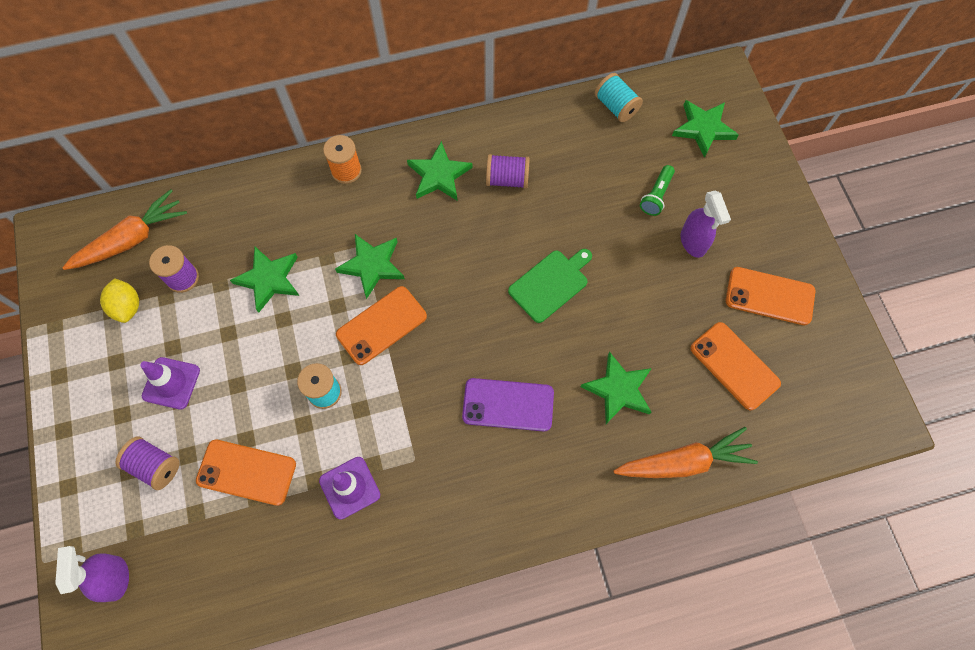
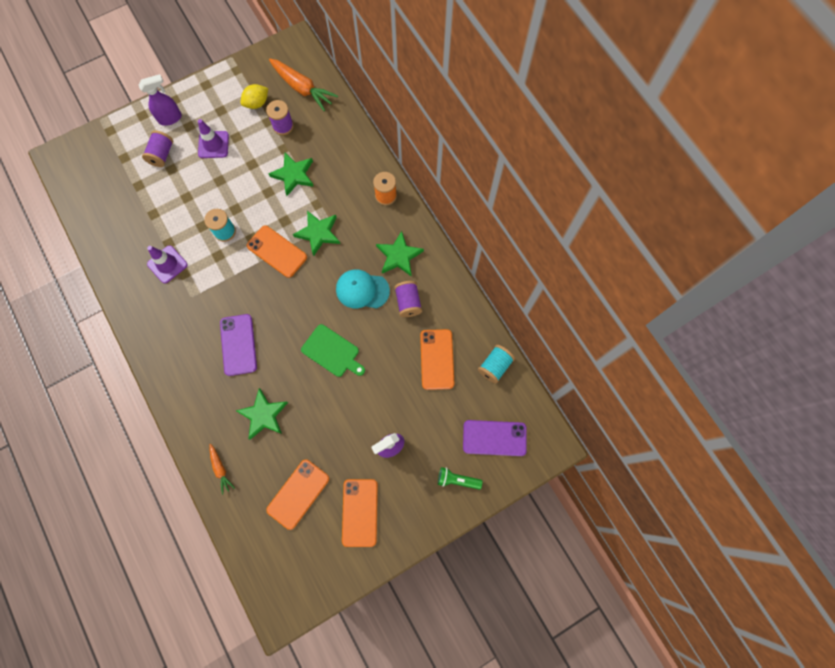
camera: 75 degrees right, 5 degrees up
(116, 577) = (96, 158): purple spray bottle -> purple spray bottle (170, 118)
(246, 472) = (167, 204): orange phone -> orange phone (437, 359)
(473, 229) = (362, 290): none -> turquoise cap
(656, 195) = (423, 412): green flashlight -> green flashlight (457, 480)
(683, 462) = (220, 469): orange carrot -> orange carrot, size x0.53
(703, 129) = (494, 438): green star -> purple phone

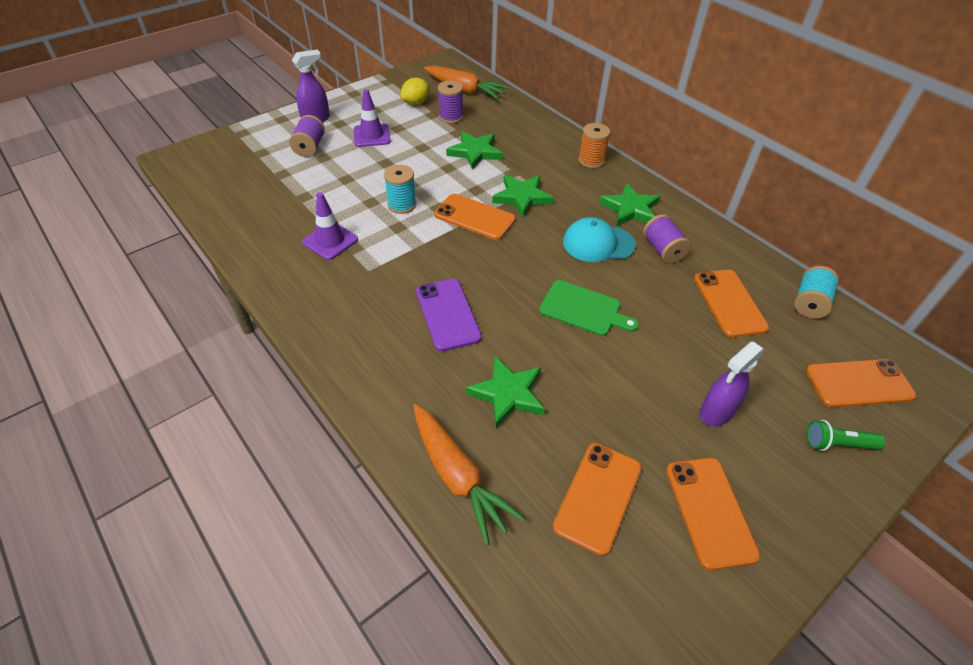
camera: 10 degrees left, 25 degrees down
(220, 469) = (458, 476): orange carrot -> orange carrot, size x1.90
(494, 438) = (859, 383): purple phone -> orange phone

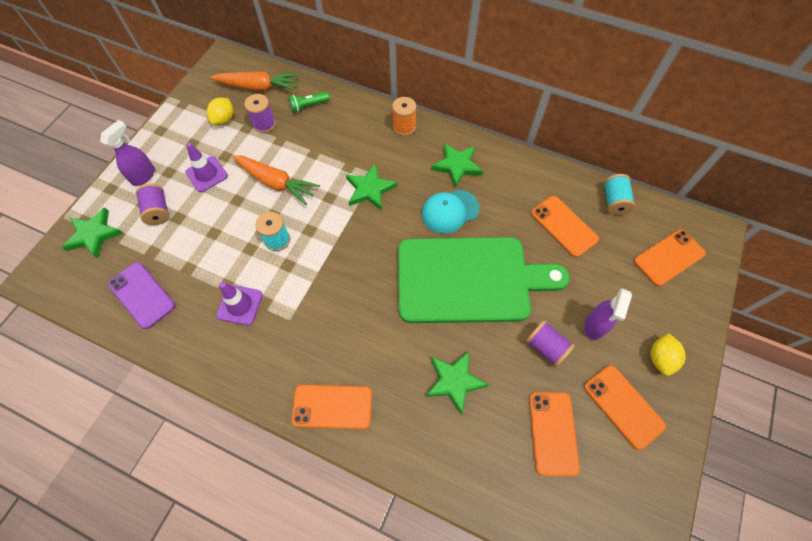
camera: 25 degrees left, 15 degrees up
(447, 314) = (374, 332): purple phone -> purple phone (142, 295)
(458, 476) = (456, 467): orange carrot -> orange carrot (275, 183)
(474, 217) = (343, 227): orange phone -> orange phone (332, 406)
(475, 152) = (306, 156): green star -> green star (94, 234)
(583, 309) = (469, 279): green cutting board -> green cutting board, size x2.22
(662, 250) = (498, 197): purple spool -> purple spool (546, 347)
(791, 483) = (660, 358): none -> yellow lemon
(837, 444) = (674, 313): green flashlight -> green flashlight (308, 106)

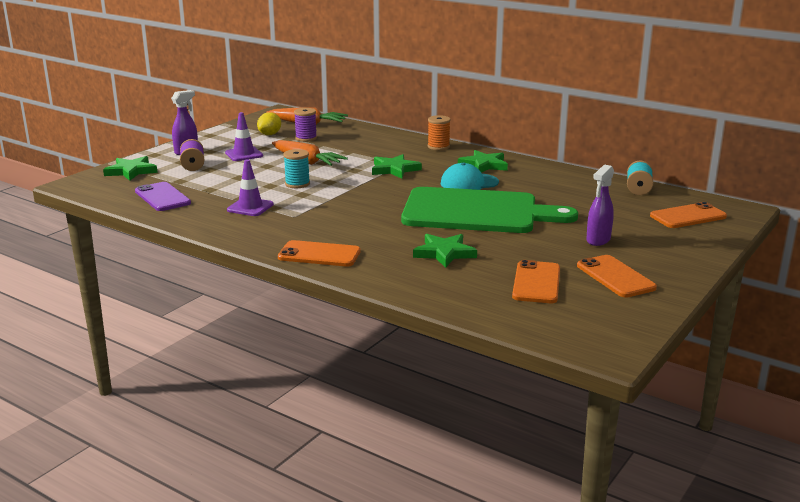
camera: 10 degrees right, 40 degrees down
(308, 106) = (350, 133): green flashlight -> none
(546, 347) = (543, 245): purple spool -> none
(563, 226) = (582, 196): orange phone -> none
(660, 358) = (663, 259): yellow lemon -> none

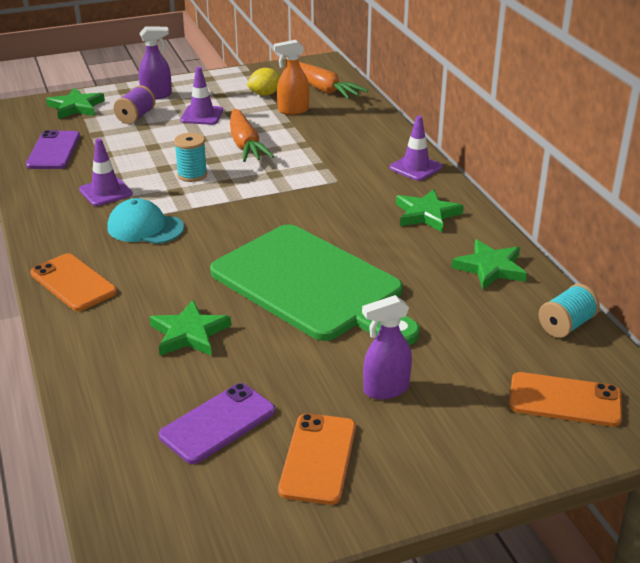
camera: 35 degrees right, 10 degrees up
(306, 138) = (293, 110): purple spool -> orange spray bottle
(394, 169) = (317, 187): green star -> green star (490, 268)
(438, 147) = (415, 167): orange spool -> purple traffic cone
(469, 183) = (369, 237): turquoise cap -> turquoise cap (145, 227)
(536, 283) = (218, 423): orange phone -> purple phone

